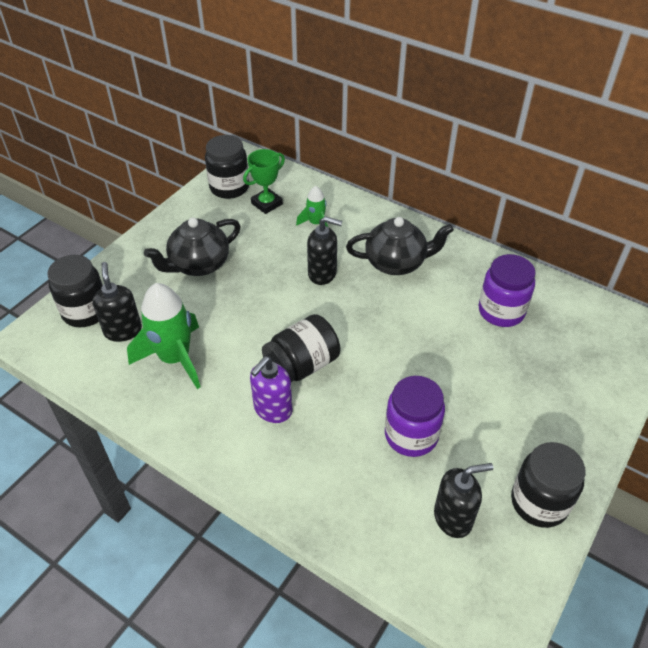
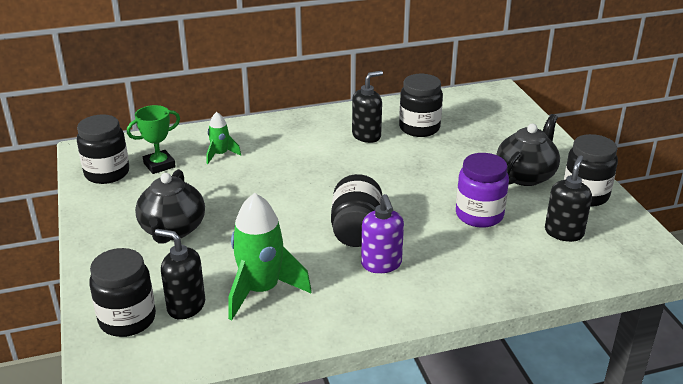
camera: 50 degrees left, 15 degrees down
(267, 204) = (159, 165): green trophy -> green trophy turned 60 degrees clockwise
(322, 273) = (278, 177): black soap dispenser -> black soap dispenser (366, 136)
(396, 263) = (316, 143): black teapot -> black teapot (526, 175)
(501, 311) = (419, 128): purple jar -> black jar

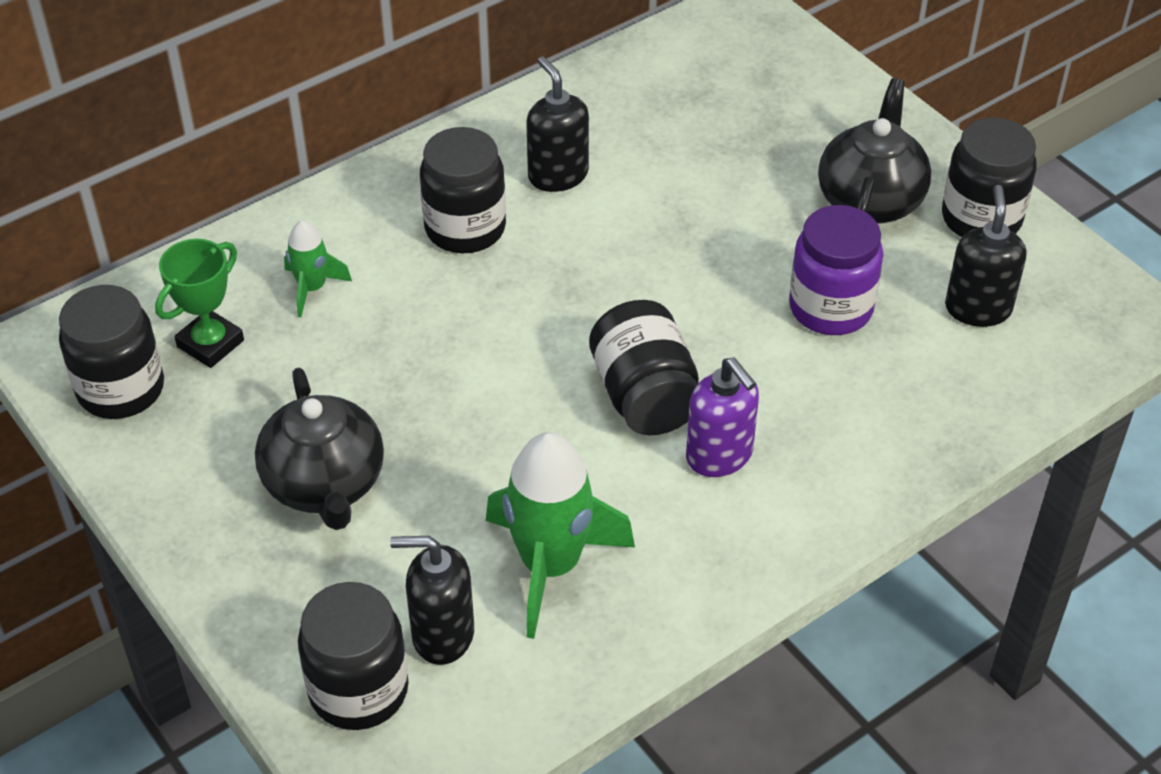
camera: 20 degrees left, 15 degrees up
(366, 136) = (557, 175): black soap dispenser -> black soap dispenser turned 60 degrees counterclockwise
(419, 128) = (643, 133): black jar -> black jar (465, 228)

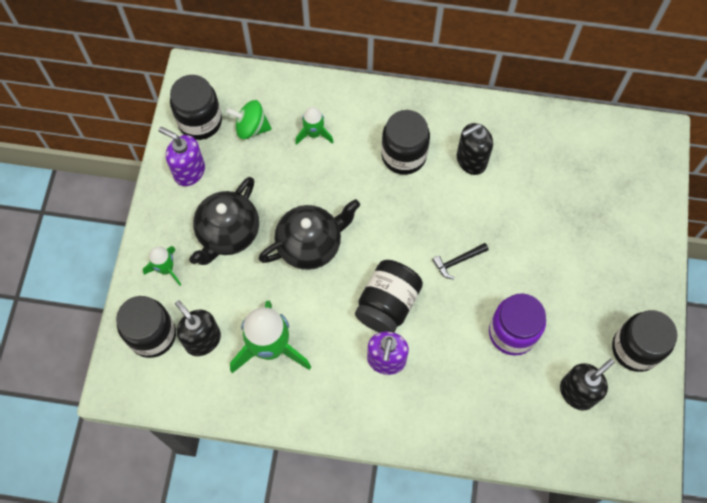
camera: 45 degrees right, 20 degrees up
(175, 457) = (189, 171): none -> purple soap dispenser
(210, 343) = (251, 128): green trophy -> green spinning top
(282, 595) = (166, 269): none -> green rocket
(557, 175) = (471, 160): black soap dispenser -> black soap dispenser turned 135 degrees counterclockwise
(673, 286) = (458, 261): none -> black hammer
(870, 200) = (595, 293): black teapot -> black teapot (310, 244)

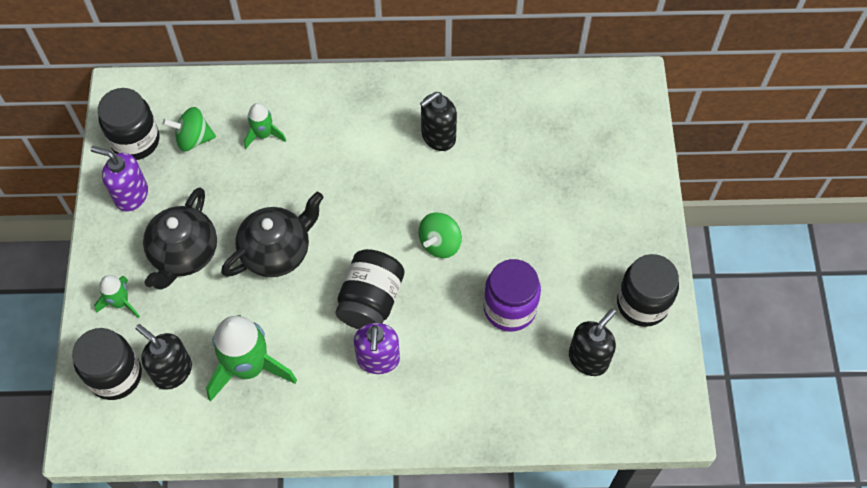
camera: 10 degrees left, 5 degrees down
(403, 155) = (365, 142): black jar -> none
(458, 261) = (440, 243): black hammer -> green spinning top

